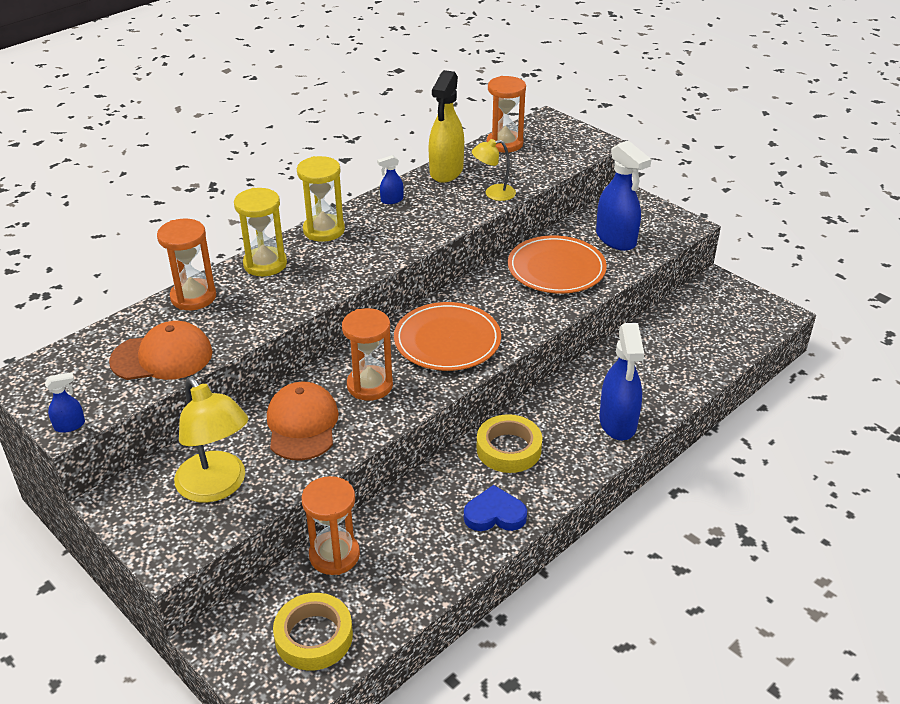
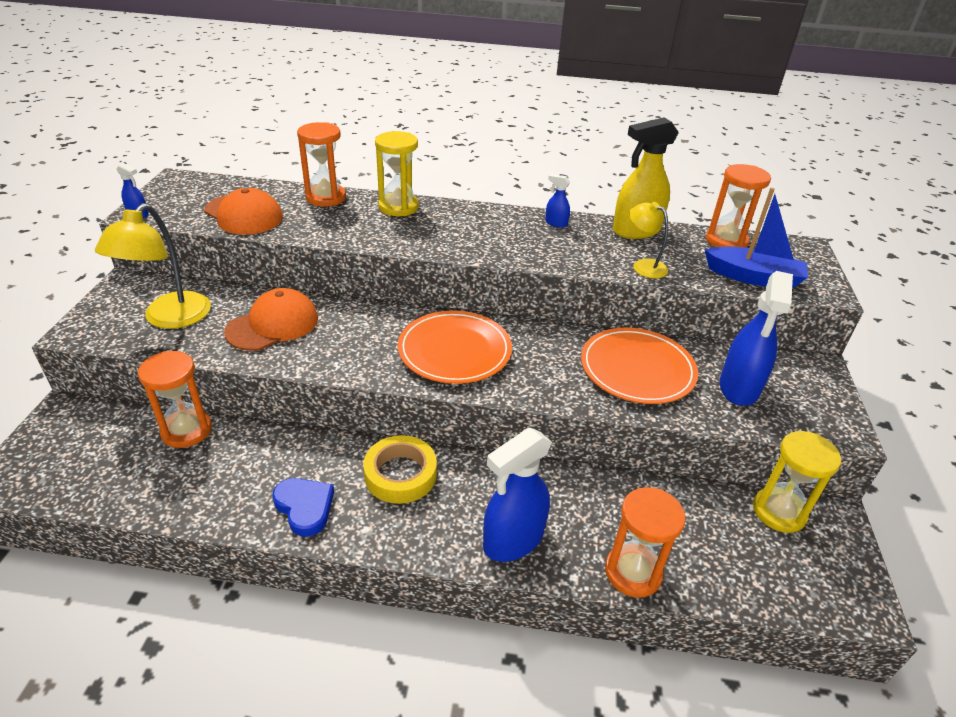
camera: 50 degrees right, 0 degrees up
(314, 636) = (85, 464): yellow tape -> none
(324, 230) = (473, 212): yellow hourglass -> yellow hourglass (779, 511)
(370, 385) = (352, 336): orange hourglass -> orange hourglass (633, 572)
(557, 159) = (753, 277): none -> blue boat

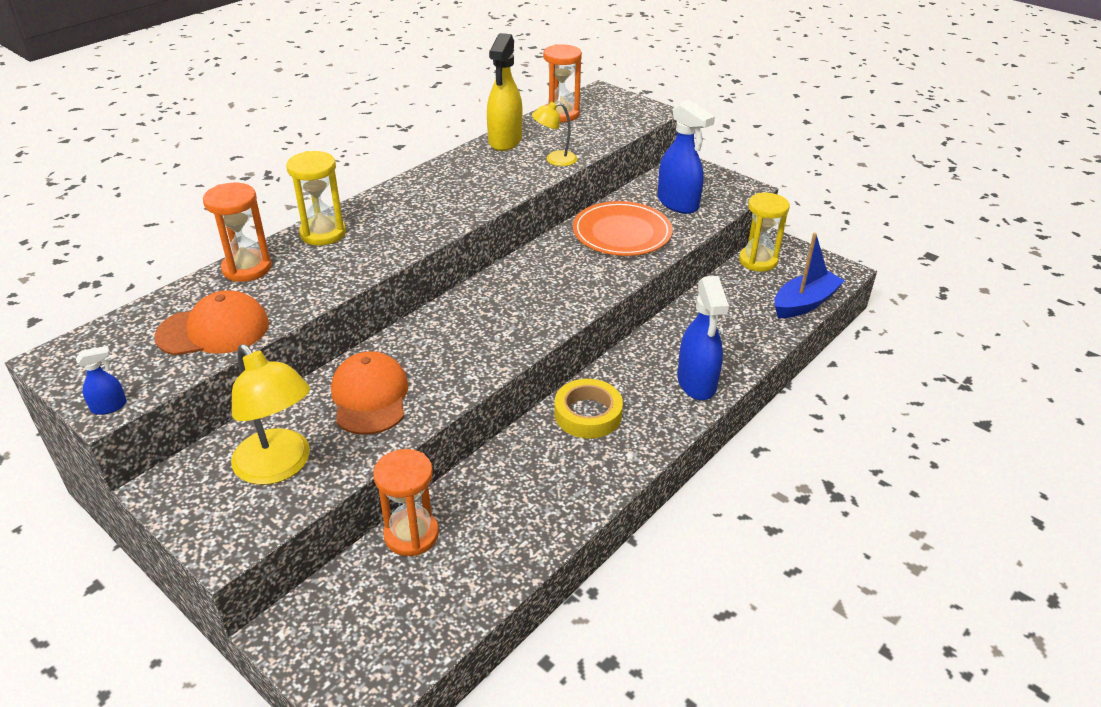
camera: 55 degrees left, 0 degrees up
(305, 507) = (579, 482): blue heart -> none
(454, 350) = (517, 306): orange plate -> none
(556, 223) = (451, 169): blue spray bottle -> none
(633, 572) = (761, 343): orange hourglass -> none
(753, 277) = (614, 127): blue boat -> blue boat (804, 303)

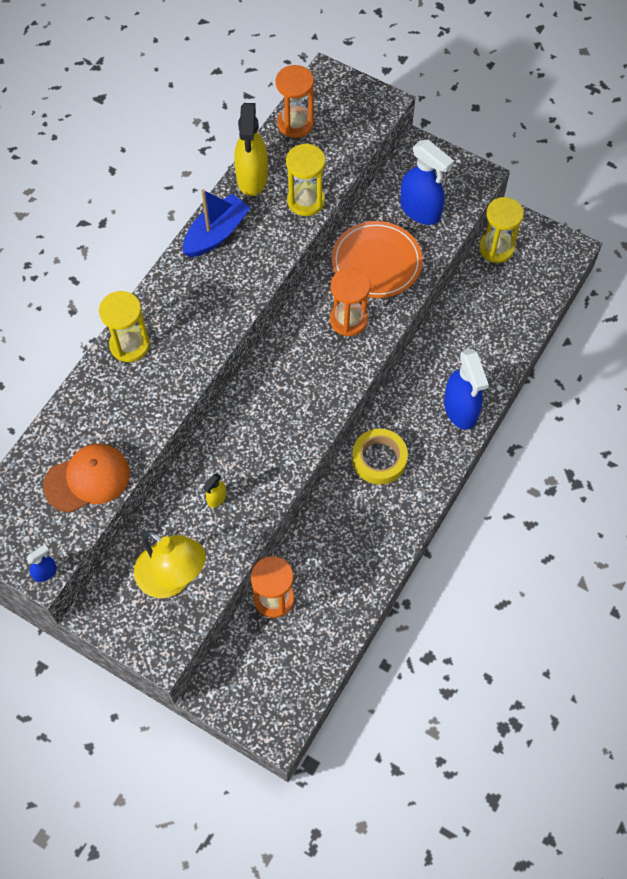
camera: 10 degrees left, 25 degrees up
(247, 268) = (82, 401): orange hourglass -> orange hourglass (348, 320)
(370, 397) = (216, 498): orange cap -> yellow spray bottle
(554, 160) = (306, 201): yellow lamp -> yellow hourglass
(804, 303) = (541, 298): blue boat -> blue boat (216, 233)

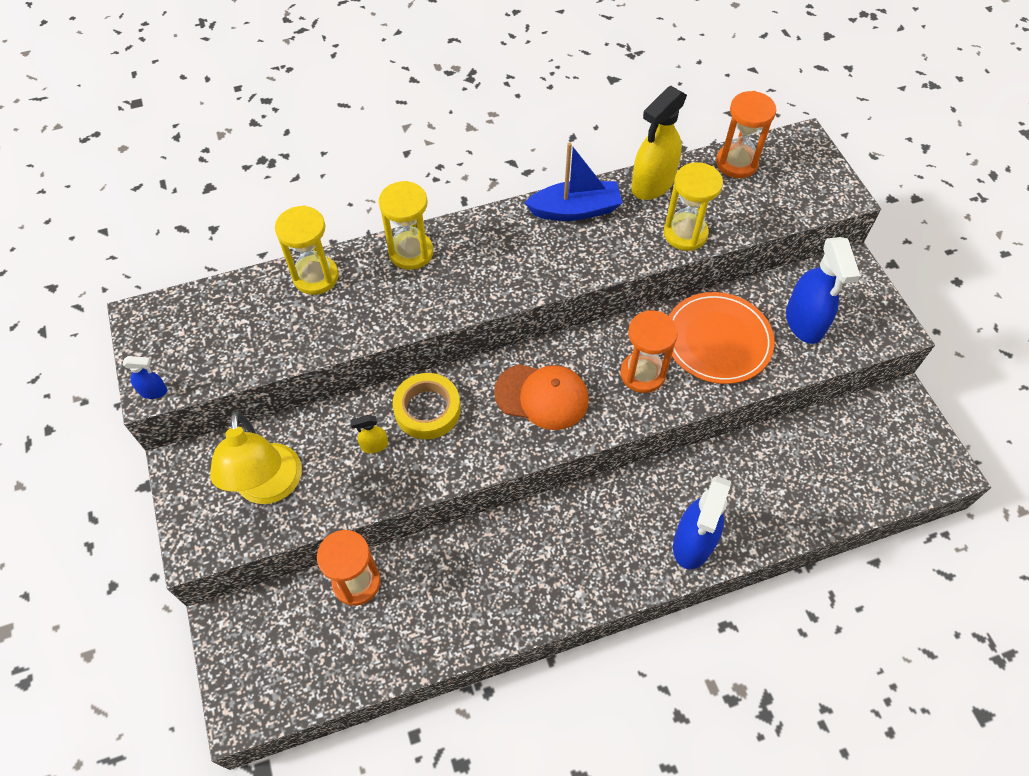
camera: 40 degrees right, 5 degrees down
(87, 479) = (265, 338): orange cap -> orange cap (542, 396)
(379, 459) = (570, 529): yellow tape -> yellow tape (427, 410)
(496, 248) = (864, 415): yellow hourglass -> yellow hourglass (316, 277)

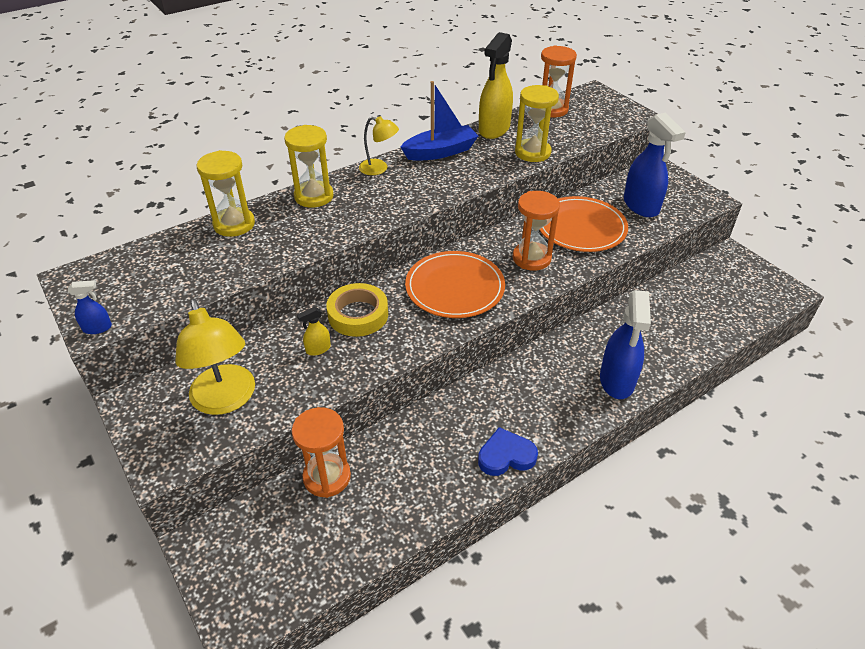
camera: 15 degrees left, 15 degrees down
(496, 223) = (379, 168): none -> yellow lamp
(541, 605) = (506, 456): none -> blue heart
(542, 396) = (455, 287): orange cap -> orange plate

